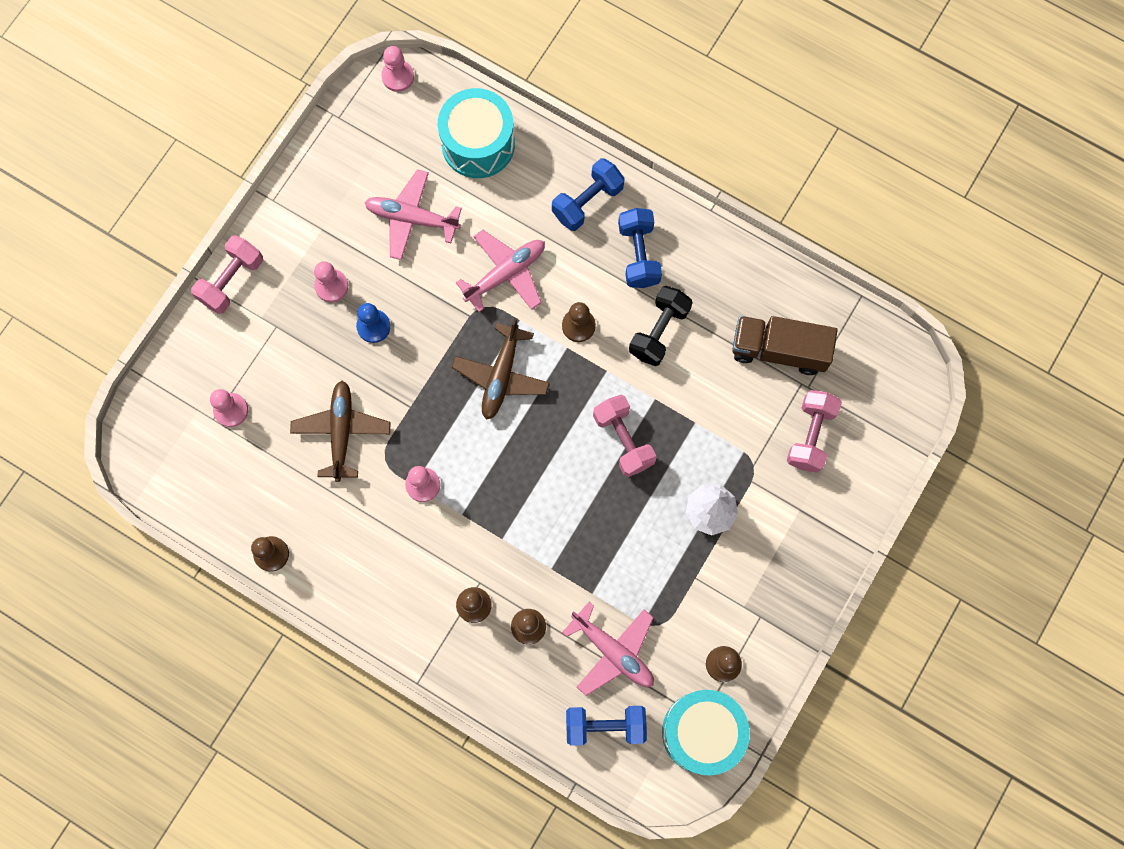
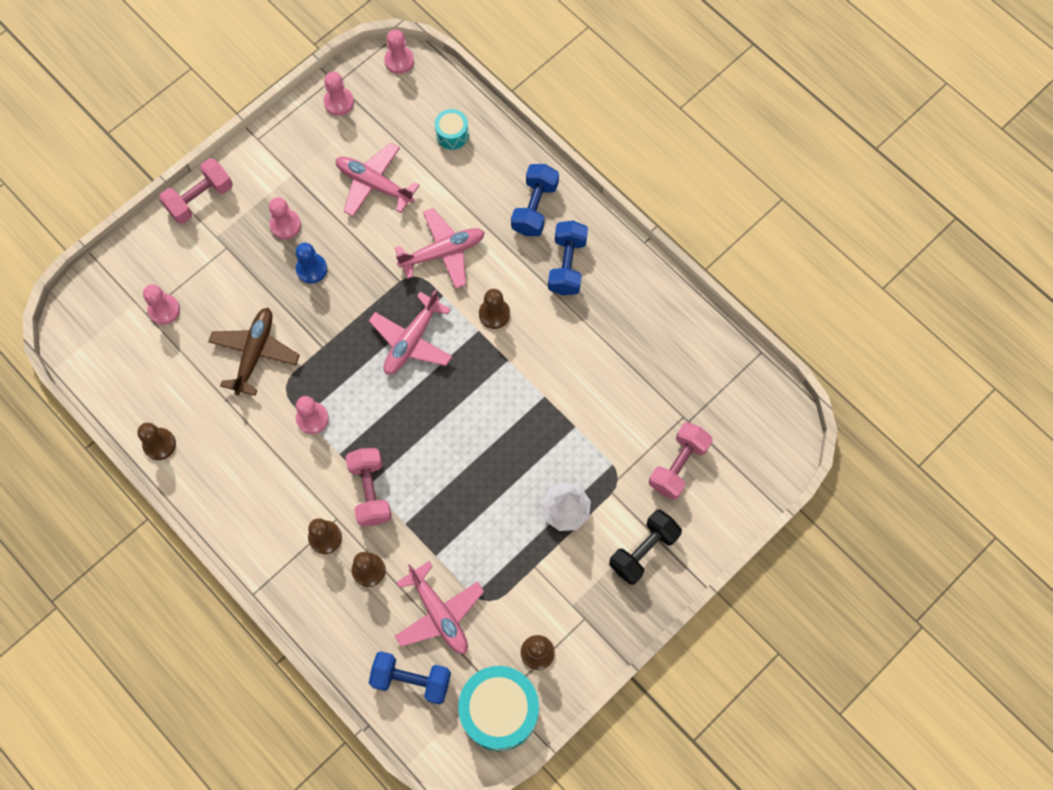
camera: 15 degrees right, 5 degrees down
(347, 138) = (339, 102): none -> pink pawn
(478, 144) = (452, 134): turquoise drum -> turquoise drum, size x0.49
(501, 376) = (412, 340): brown plane -> pink plane
(587, 202) = (534, 208): blue dumbbell -> blue dumbbell turned 45 degrees counterclockwise
(623, 440) = (505, 425): pink dumbbell -> pink dumbbell (370, 491)
(659, 331) = (566, 337): black dumbbell -> black dumbbell (643, 550)
(779, 350) = (671, 381): brown truck -> none

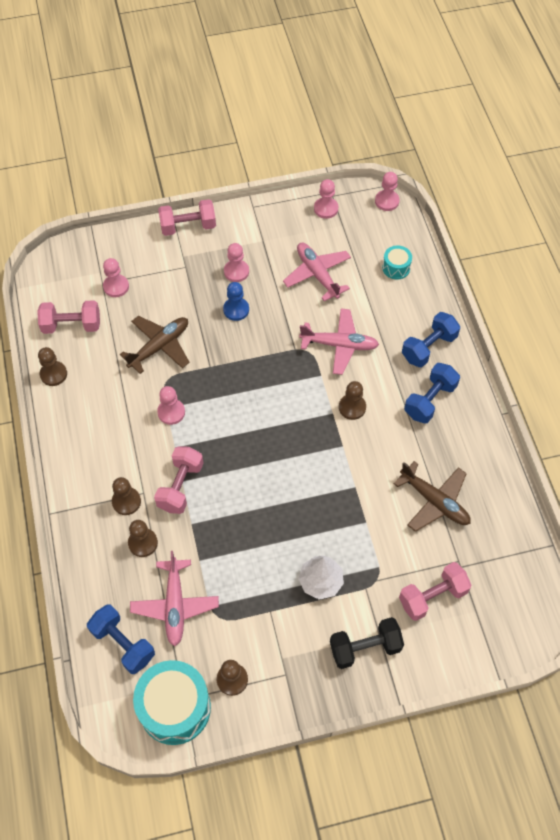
camera: 30 degrees right, 10 degrees down
(143, 379) = (72, 325): none -> pink dumbbell
(412, 340) = (278, 395): pink plane -> none
(629, 369) = (434, 501): none -> brown plane

